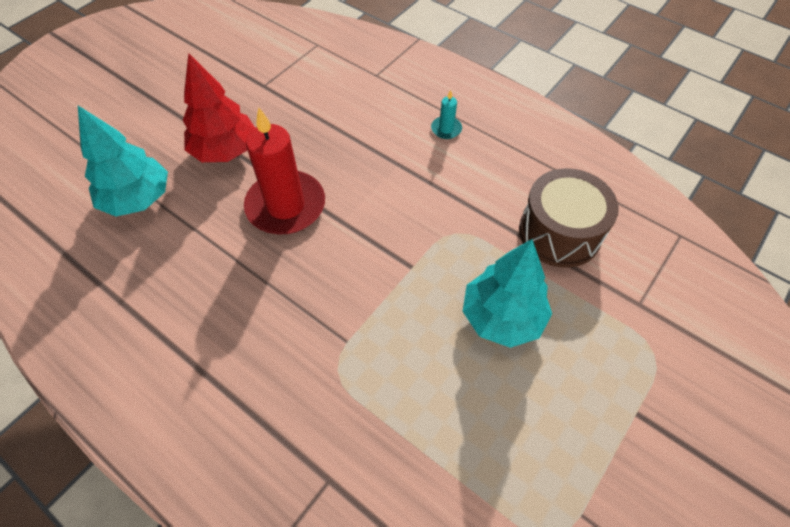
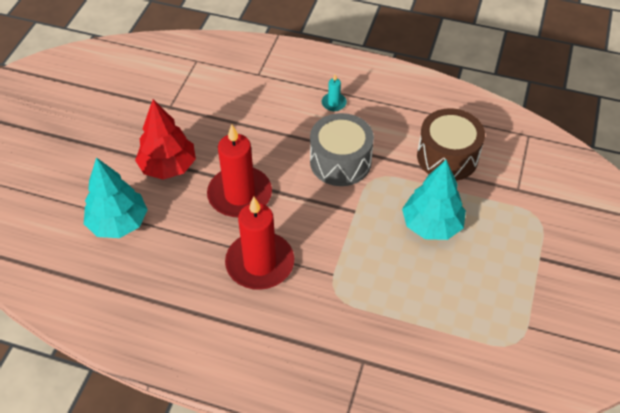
camera: 20 degrees left, 5 degrees down
(266, 298) = (260, 263): none -> red candle
(422, 200) = (340, 162): none -> grey drum

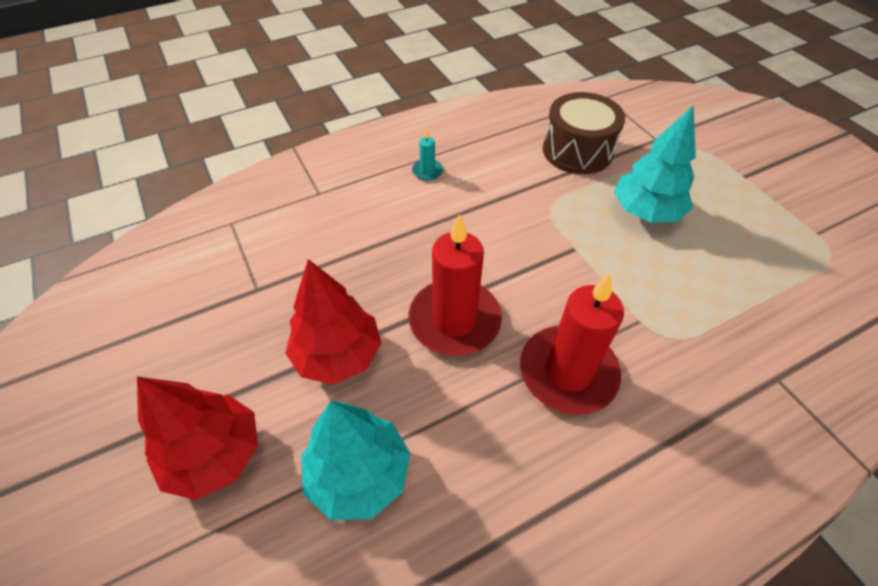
camera: 45 degrees left, 0 degrees up
(76, 168) = (215, 454): none -> red tree
(340, 162) = (503, 216): grey drum -> none

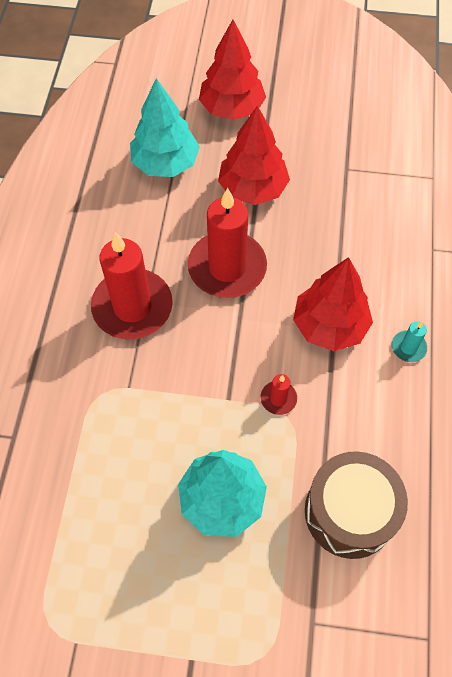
camera: 125 degrees right, 10 degrees up
(450, 220) = (329, 326): none -> red tree
(541, 220) = (278, 399): none -> red candle

